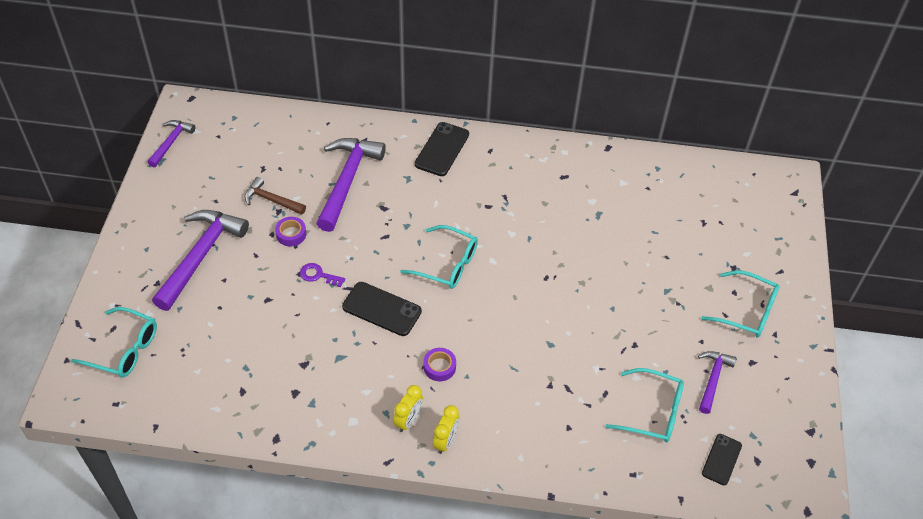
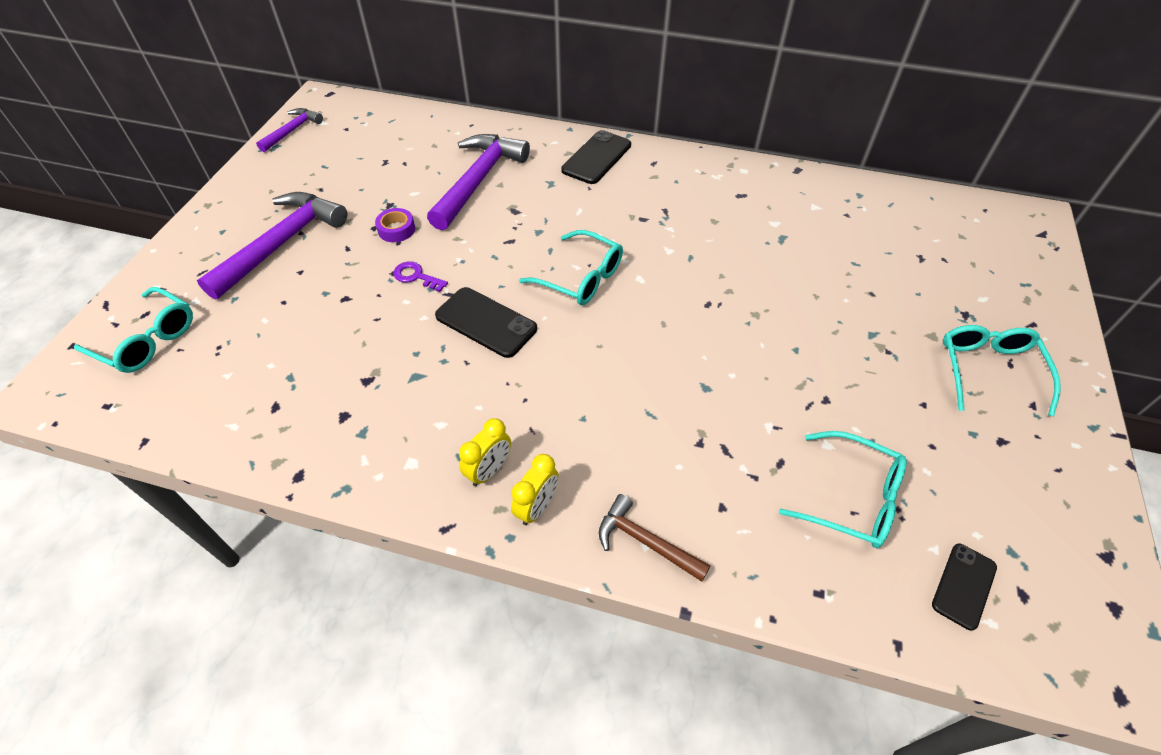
camera: 10 degrees right, 0 degrees up
(271, 200) = (384, 193): brown hammer -> brown hammer (645, 541)
(439, 367) = (547, 402): purple tape -> none
(712, 379) = (943, 459): purple hammer -> none
(747, 311) = (988, 370): turquoise glasses -> turquoise glasses turned 120 degrees counterclockwise

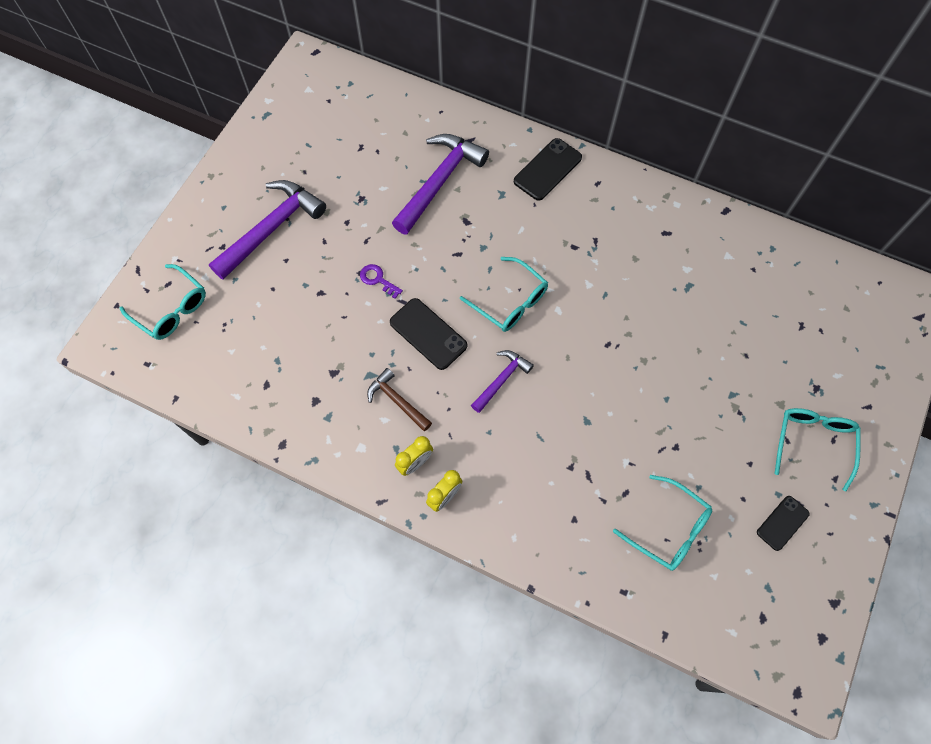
camera: 10 degrees right, 15 degrees up
(292, 131) = (281, 96): purple hammer -> purple hammer (502, 379)
(396, 229) = (365, 227): purple tape -> none
(645, 541) = (514, 535): brown hammer -> brown hammer (397, 401)
(964, 586) = (724, 605): black phone -> black phone (782, 523)

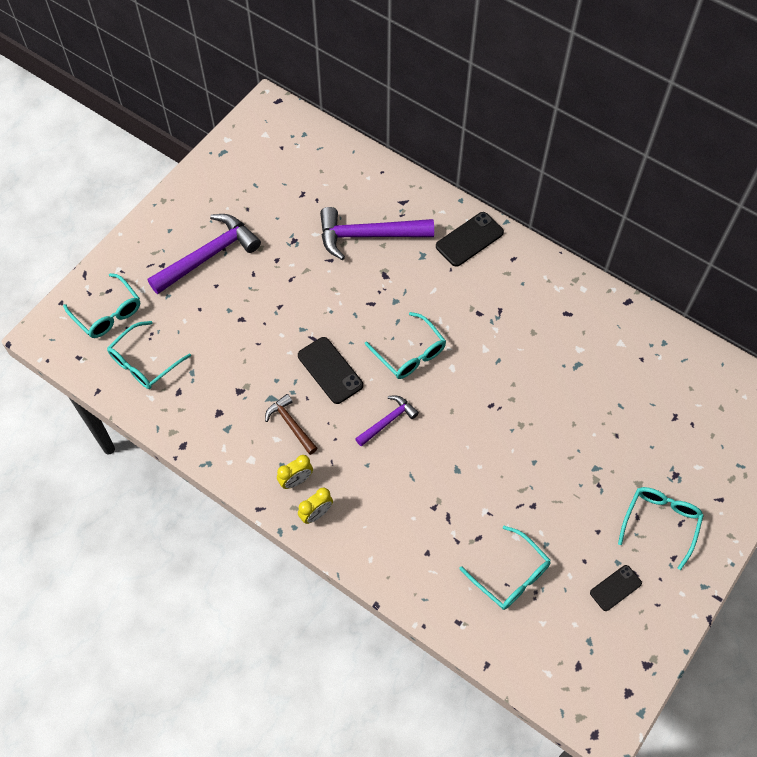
camera: 10 degrees right, 5 degrees down
(222, 358) = (144, 362): none -> turquoise glasses
(378, 279) = (294, 315): purple key -> none
(439, 181) = (368, 235): purple hammer -> purple hammer turned 135 degrees counterclockwise

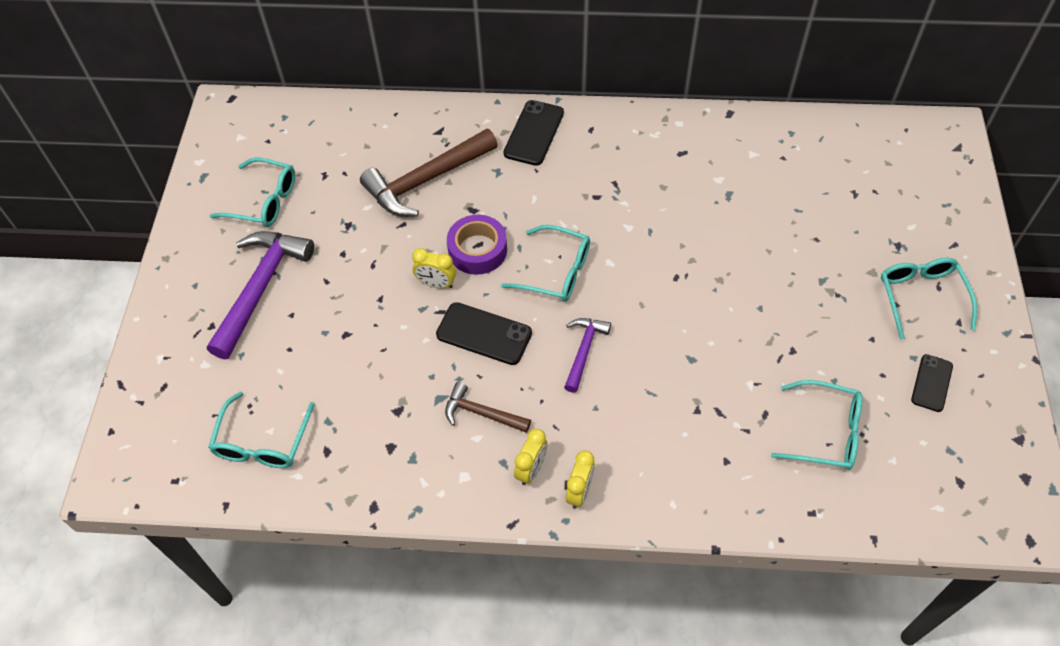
camera: 30 degrees left, 5 degrees down
(108, 313) = (179, 412): turquoise glasses -> turquoise glasses (264, 201)
(323, 316) = (436, 284): none -> yellow clock
(367, 307) = (477, 250): none -> purple tape
(368, 235) = (426, 181): purple hammer -> brown hammer

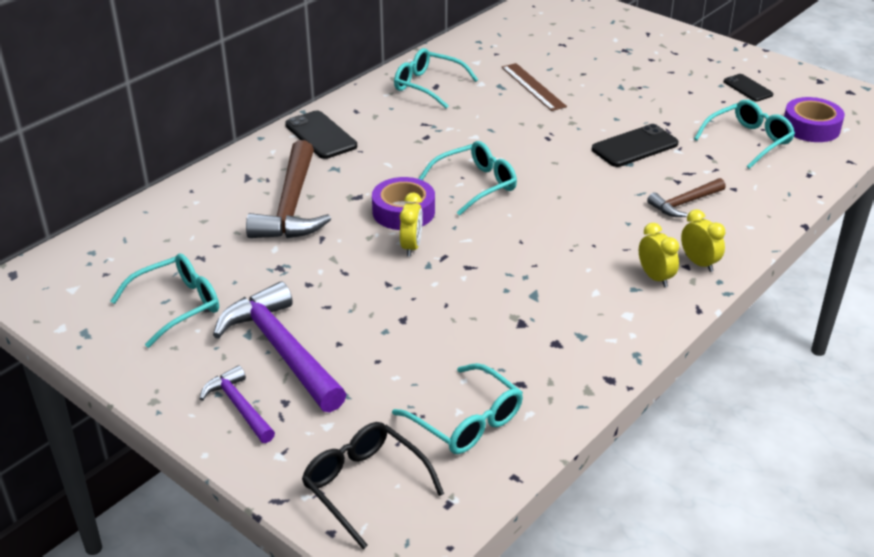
camera: 55 degrees left, 20 degrees down
(161, 423) = (364, 486): none -> black glasses
(436, 284) = (411, 247): yellow clock -> yellow clock turned 45 degrees counterclockwise
(481, 413) = (574, 279): brown hammer -> brown hammer (684, 203)
(484, 334) = (494, 245): black phone -> black phone (635, 147)
(584, 351) = (568, 205): purple hammer -> purple hammer (239, 406)
(752, 217) = (533, 87): none -> brown ruler
(908, 474) = (811, 127): none -> purple tape
(921, 297) = (676, 61): turquoise glasses -> turquoise glasses (428, 86)

